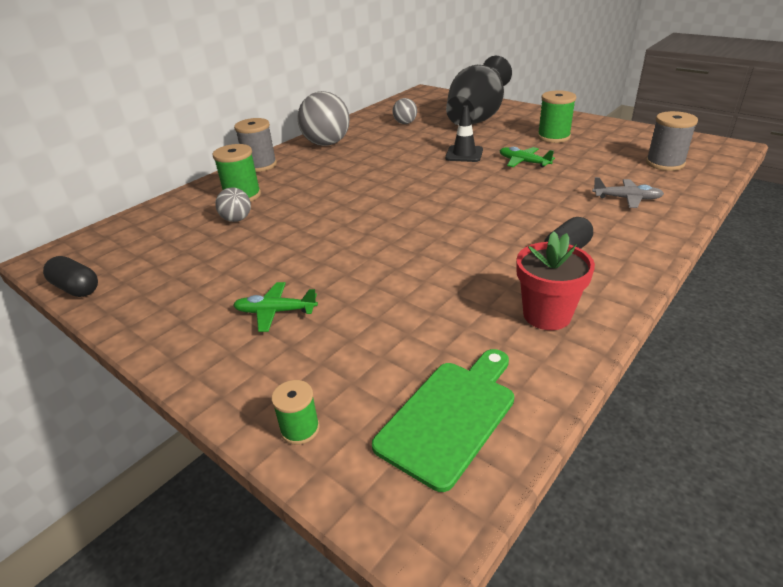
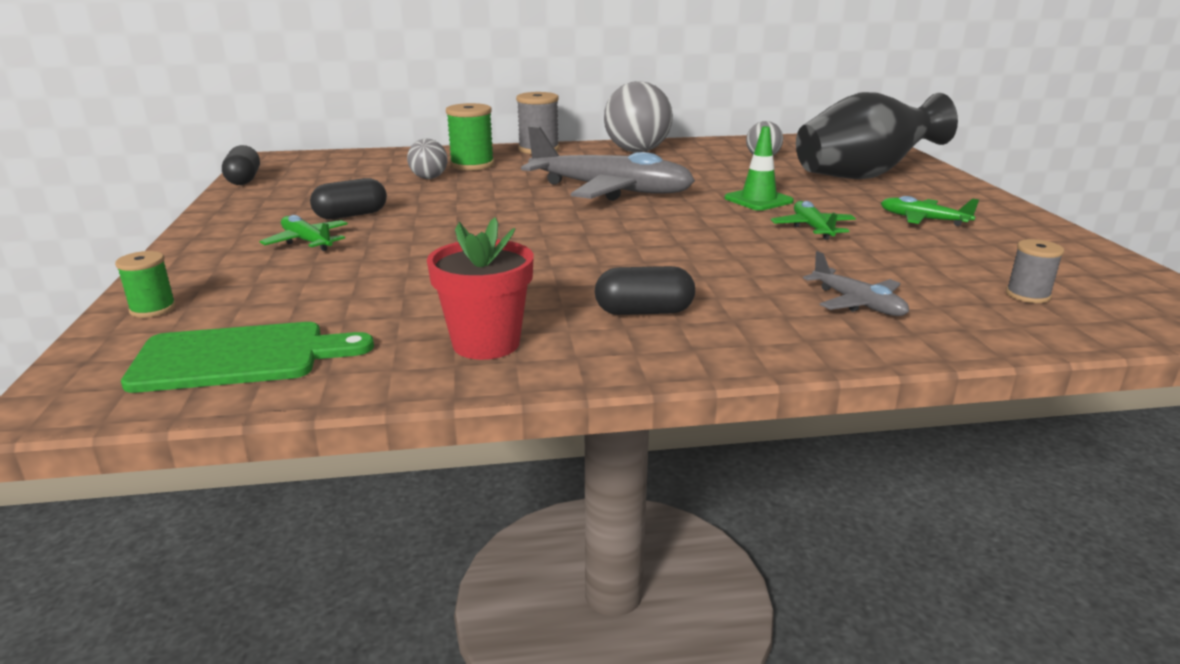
camera: 40 degrees right, 10 degrees down
(254, 275) = (351, 215): none -> black capsule
(377, 179) = (611, 190): none -> grey plane
(464, 154) = (758, 200): black traffic cone -> green traffic cone
(553, 137) = (923, 220): green spool -> green plane
(665, 163) = (1027, 295): grey spool -> grey spool, size x0.59

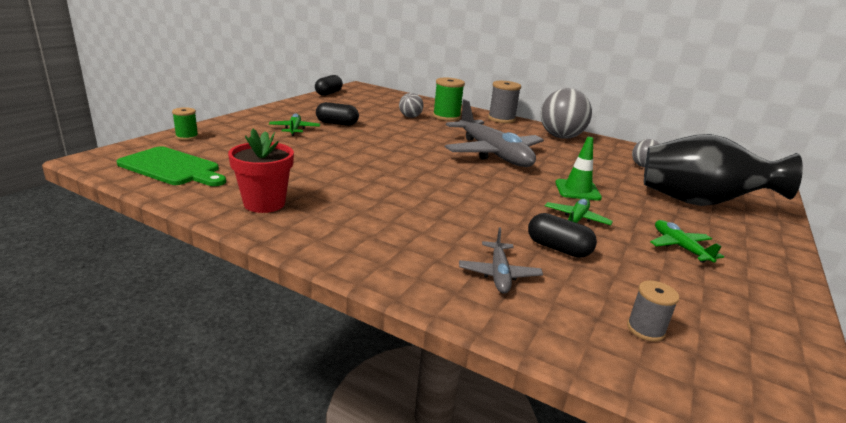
camera: 35 degrees right, 0 degrees up
(644, 312) = (365, 222): black capsule -> black capsule (558, 248)

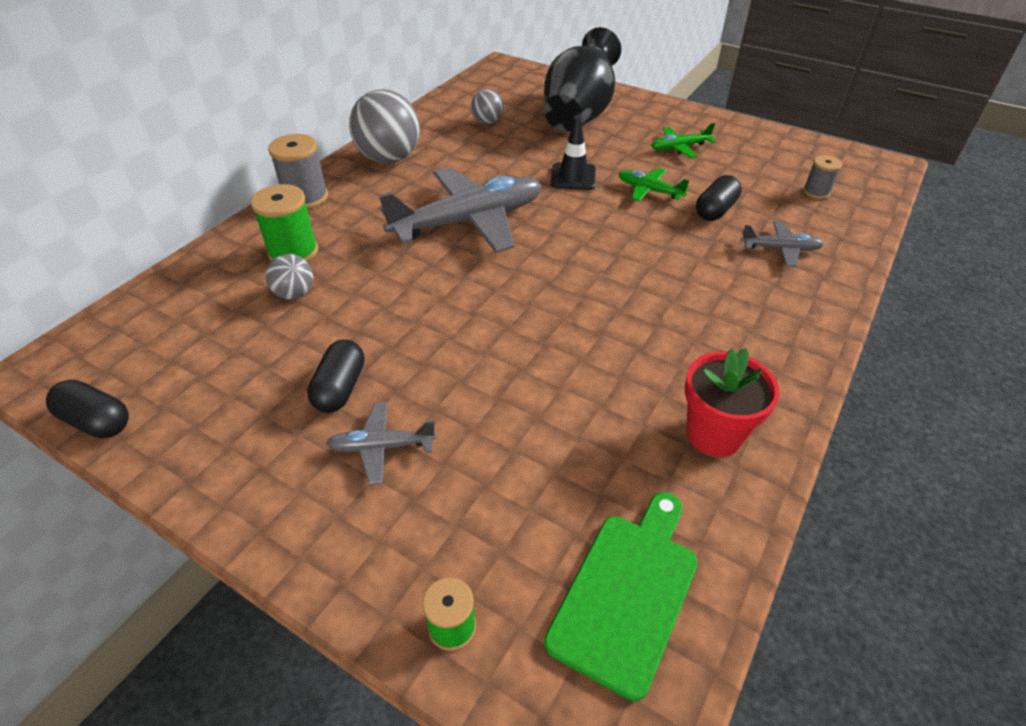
camera: 85 degrees left, 20 degrees up
(294, 129) = (381, 447): green plane -> grey plane
(577, 190) = (573, 177): green traffic cone -> black traffic cone

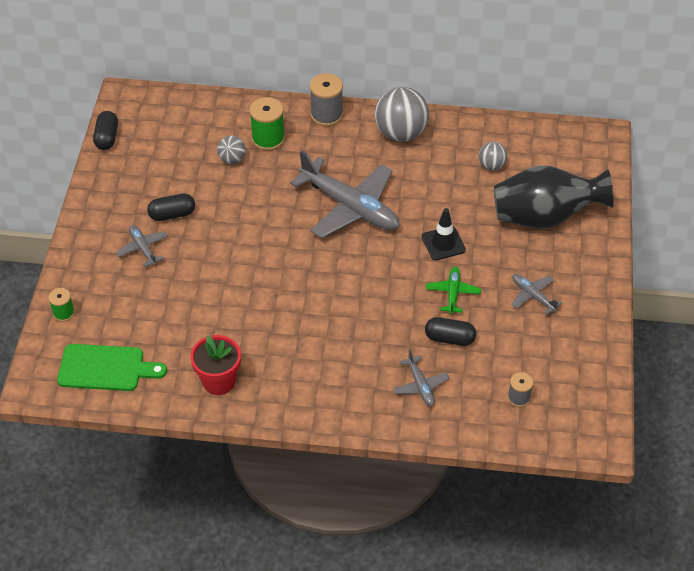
camera: 65 degrees right, 5 degrees up
(679, 148) = (533, 296): green plane -> grey plane

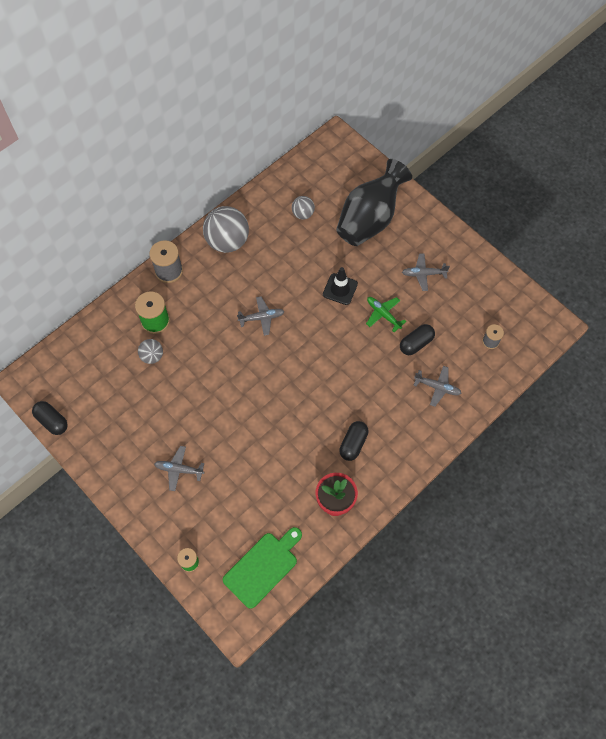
camera: 50 degrees left, 15 degrees up
(172, 214) = (166, 429): black capsule -> black capsule (353, 444)
(350, 207) = (262, 318): grey plane -> grey plane, size x0.46

